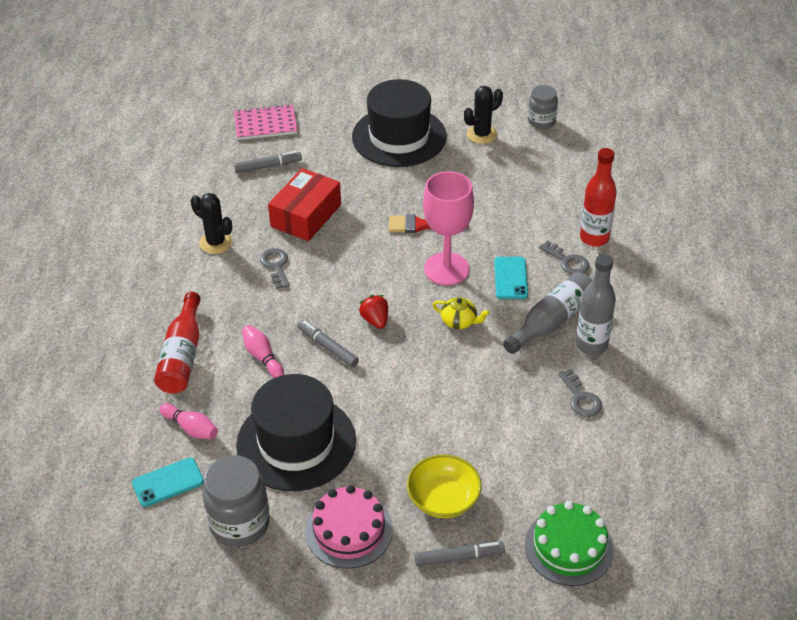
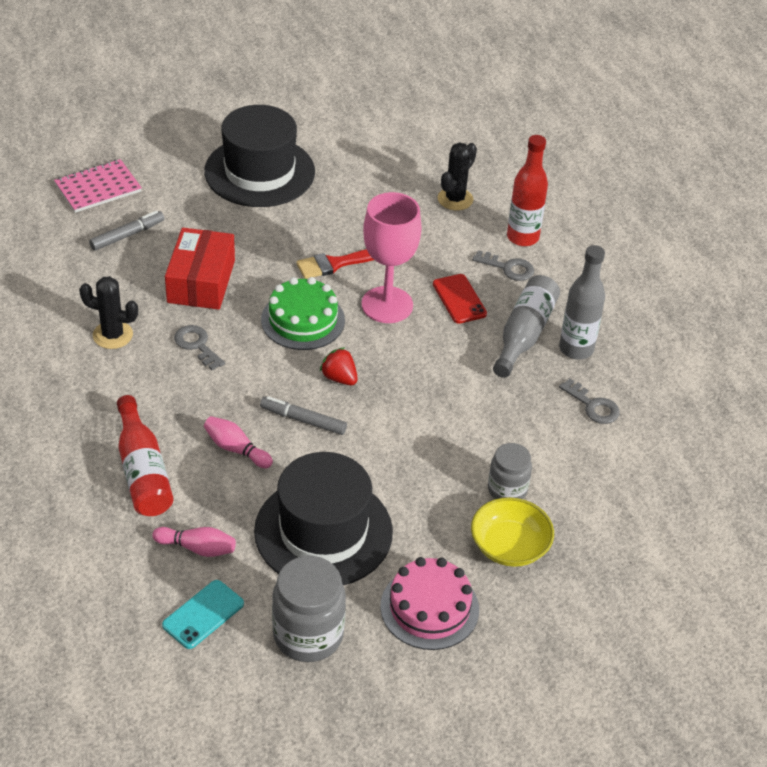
camera: 25 degrees left, 0 degrees up
(459, 321) = (430, 357): yellow teapot -> none
(459, 557) = (556, 601): grey marker -> none
(481, 134) = (349, 151): black cactus -> black cactus (455, 199)
(510, 278) = (459, 299): turquoise phone -> red phone
(541, 121) = (405, 125): grey jar -> grey jar (507, 490)
(569, 547) = (658, 559): green cake -> green cake (303, 320)

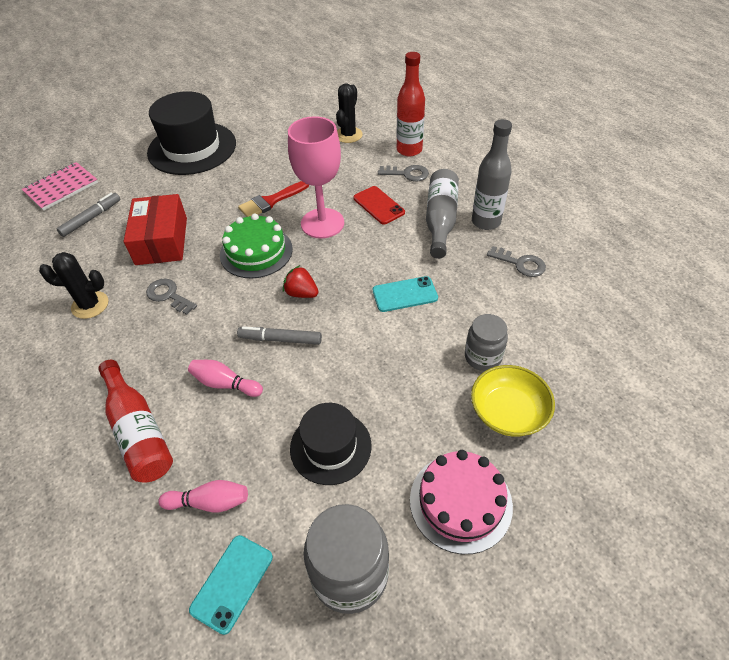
camera: 10 degrees left, 5 degrees up
(323, 531) = (330, 447): black hat -> black hat, size x0.59
(450, 407) = (405, 294): none -> turquoise phone

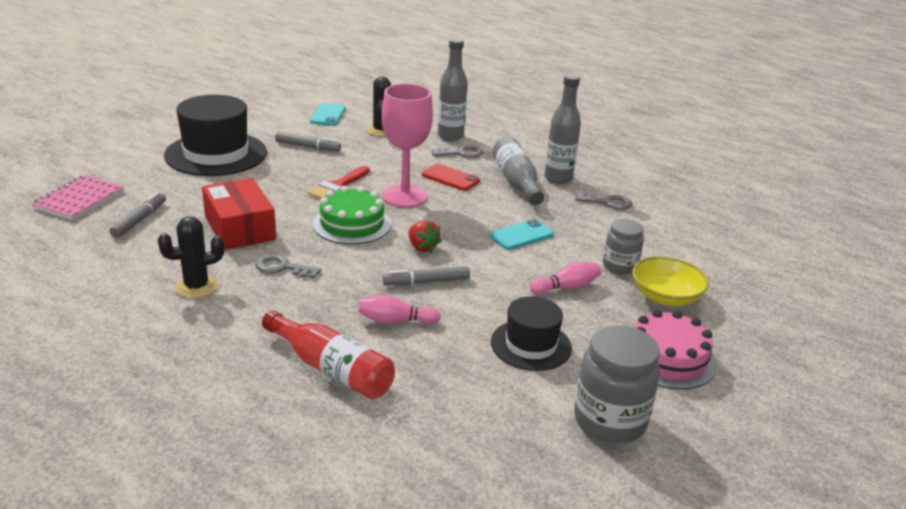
camera: 25 degrees left, 20 degrees down
(209, 502) = (445, 403): pink bowling pin -> pink bowling pin (566, 287)
(232, 583) = (509, 450): turquoise phone -> turquoise phone (328, 115)
(272, 148) = (308, 147): none -> grey marker
(301, 293) = (422, 247): red strawberry -> red strawberry turned 135 degrees counterclockwise
(409, 150) = (450, 136): red bottle -> grey bottle

